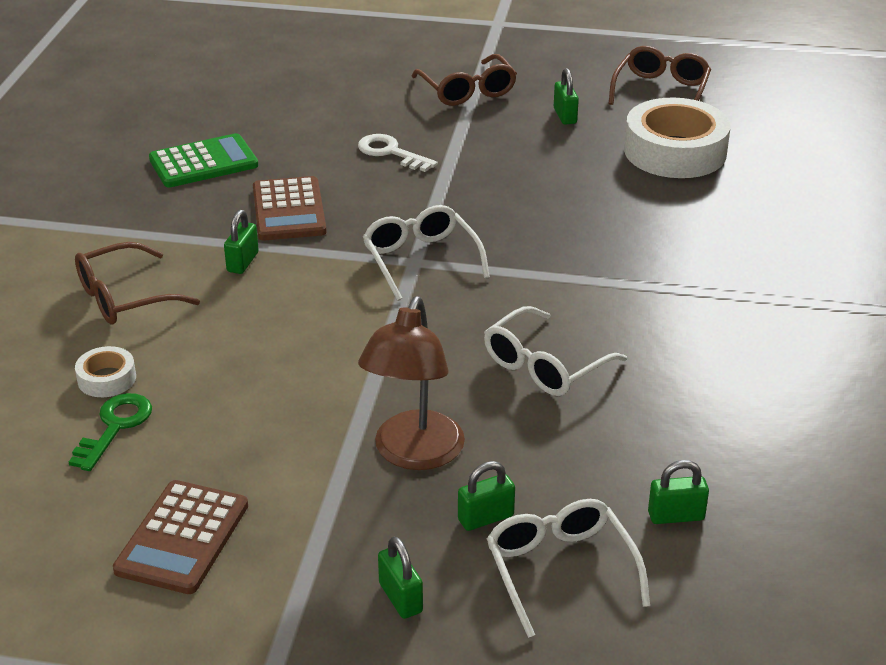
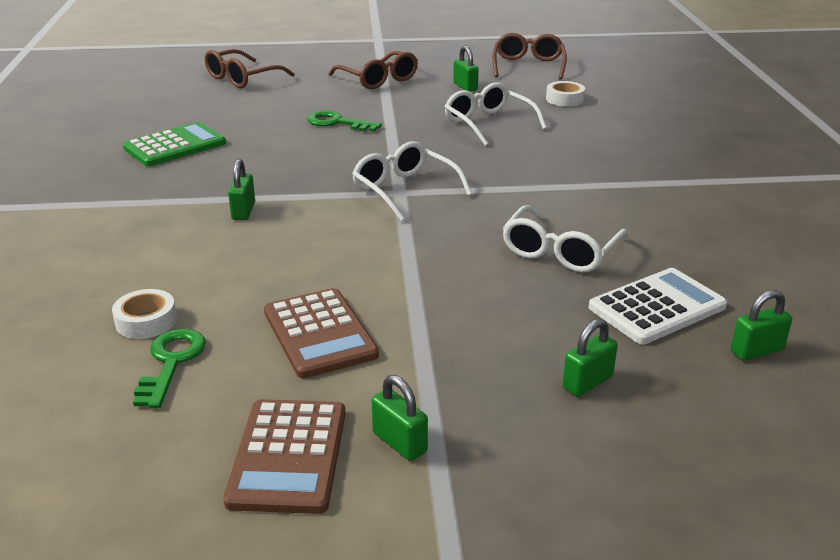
camera: 15 degrees left, 5 degrees down
(124, 297) = (139, 252): brown glasses -> brown glasses (242, 78)
(289, 210) = (268, 170): brown calculator -> brown calculator (320, 333)
(391, 153) = (337, 123): white key -> green key
(400, 598) = (550, 472): green padlock -> green padlock (399, 442)
(413, 454) = (486, 339): brown lamp -> none
(560, 570) = (688, 416): white glasses -> white glasses (488, 123)
(606, 449) = (656, 307): none -> white calculator
(675, 151) = (564, 99): white tape -> white tape, size x0.46

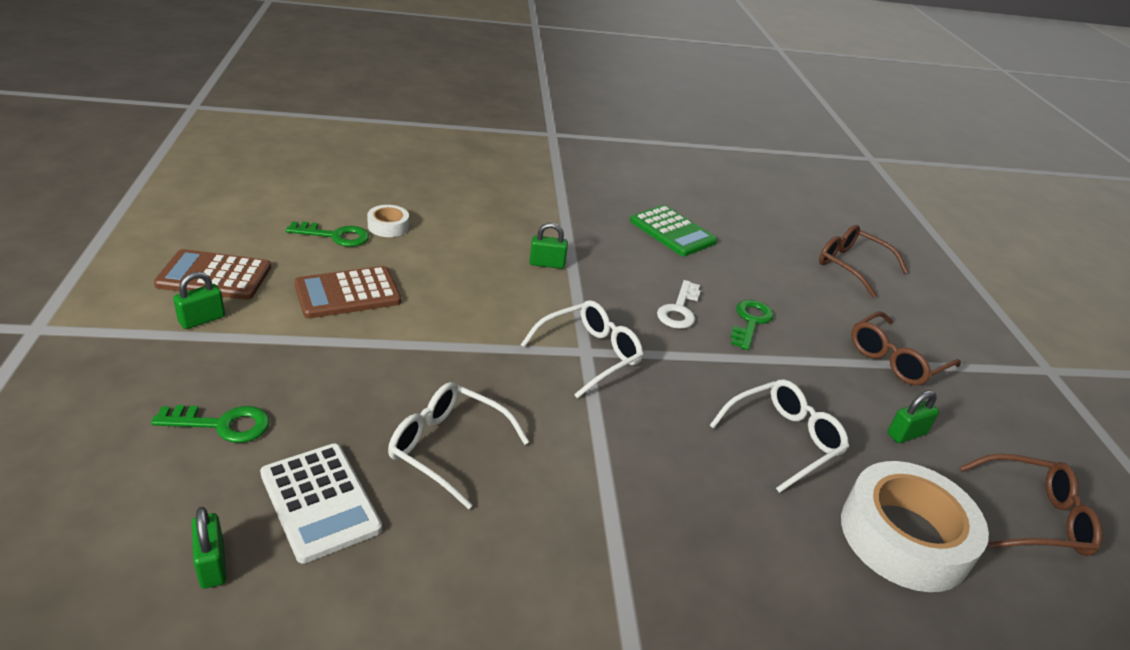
camera: 85 degrees right, 5 degrees up
(323, 149) = (679, 309): none -> white key
(564, 99) = (904, 537): white tape -> white tape, size x2.19
(587, 382) = (222, 424): green padlock -> green key

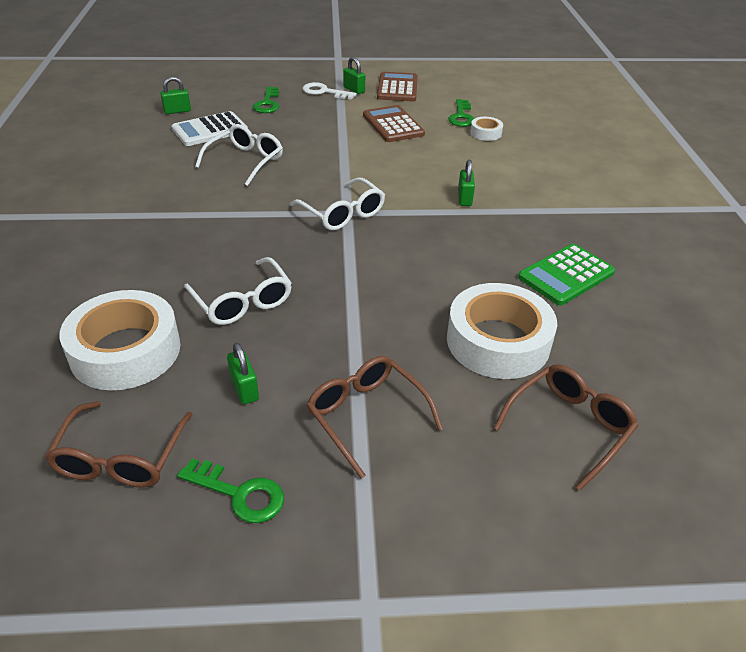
camera: 95 degrees right, 5 degrees up
(679, 309) = (418, 265): white key -> white key (324, 92)
(750, 322) = (410, 309): green key -> green key (239, 494)
(775, 281) = (498, 341): none -> white tape

